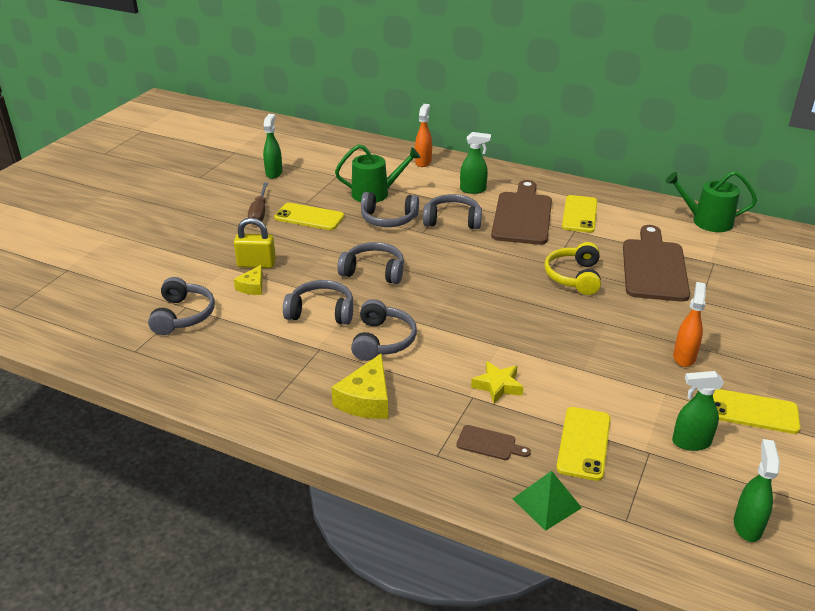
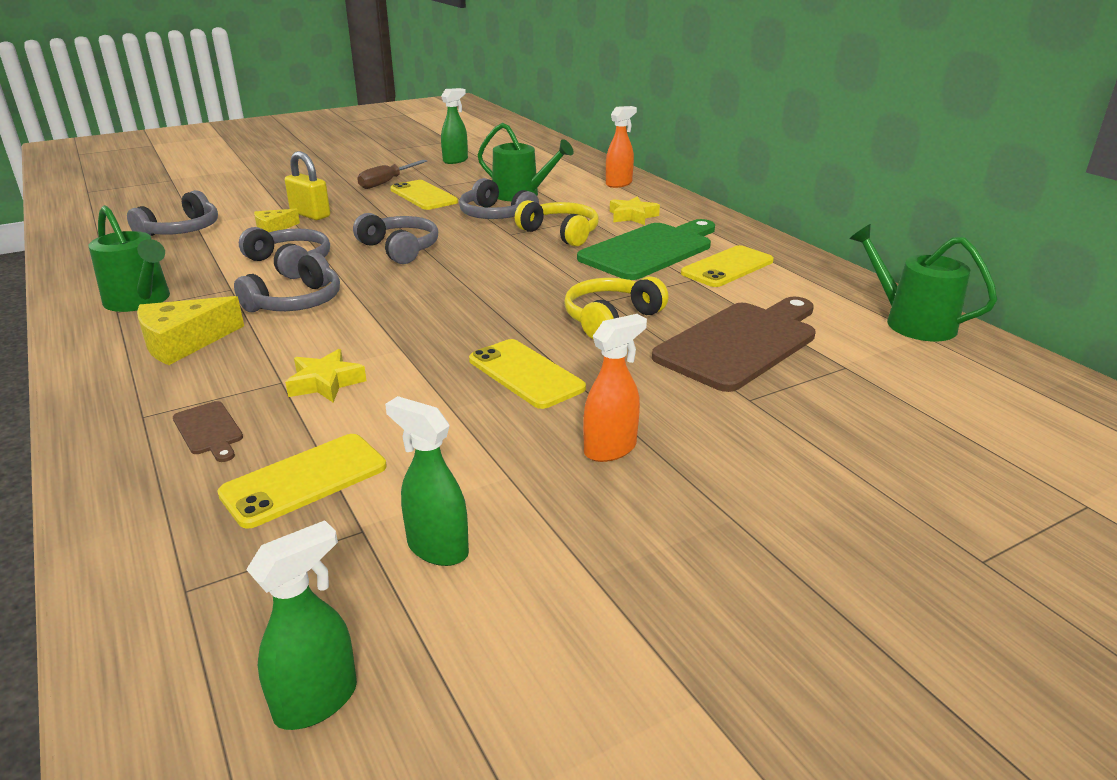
camera: 35 degrees right, 5 degrees down
(275, 384) = (140, 301): none -> green watering can
(452, 220) = (561, 233): grey headphones -> yellow headphones
(473, 190) = (632, 216): green spray bottle -> yellow star
(522, 216) = (650, 250): brown cutting board -> green cutting board
(546, 503) = (143, 519): green pyramid -> none
(750, 411) = (597, 555): yellow phone -> yellow phone (525, 374)

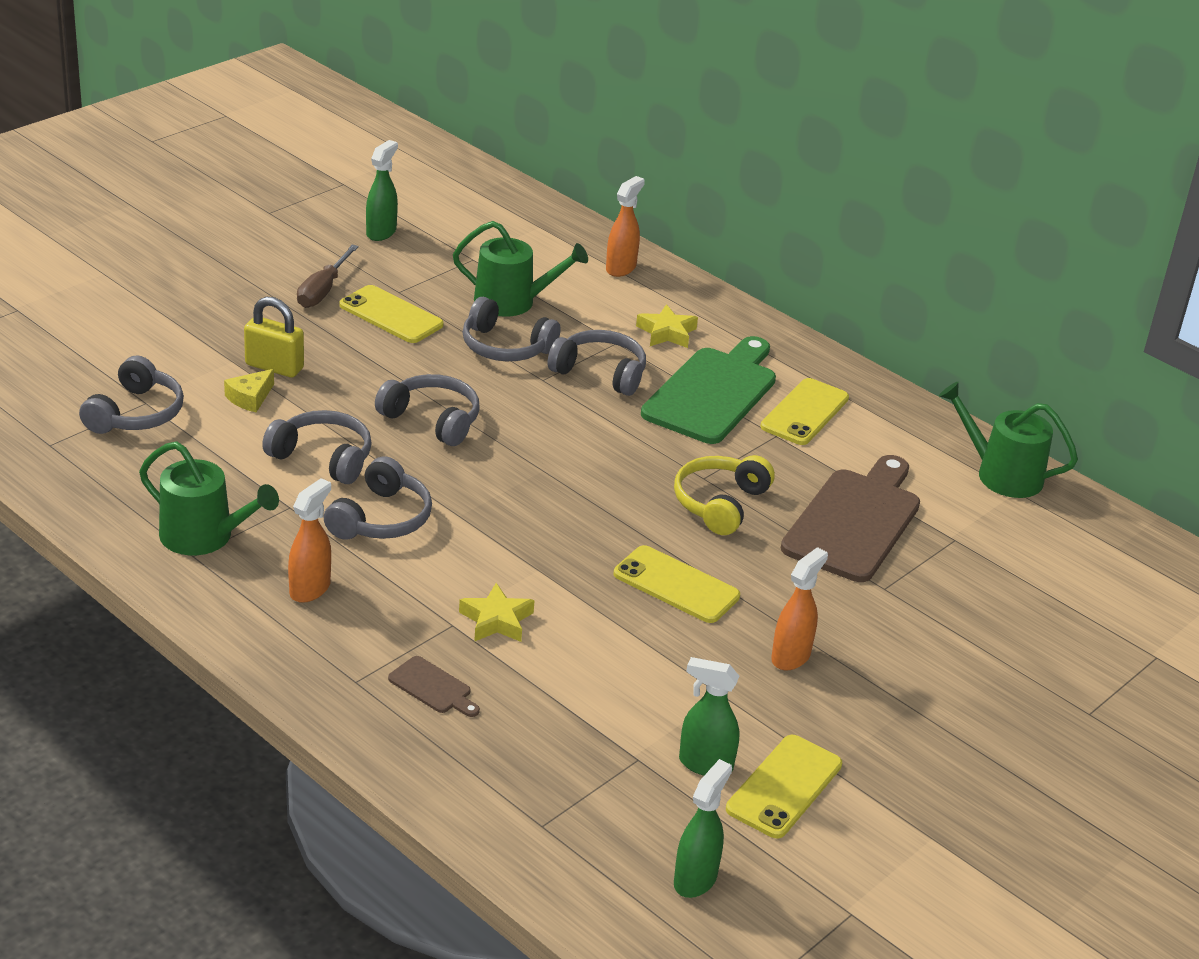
camera: 20 degrees left, 5 degrees up
(184, 342) = (310, 589): yellow cheese -> orange spray bottle
(304, 480) = (558, 723): yellow phone -> yellow phone (784, 787)
(561, 233) = (600, 373): yellow headphones -> grey headphones

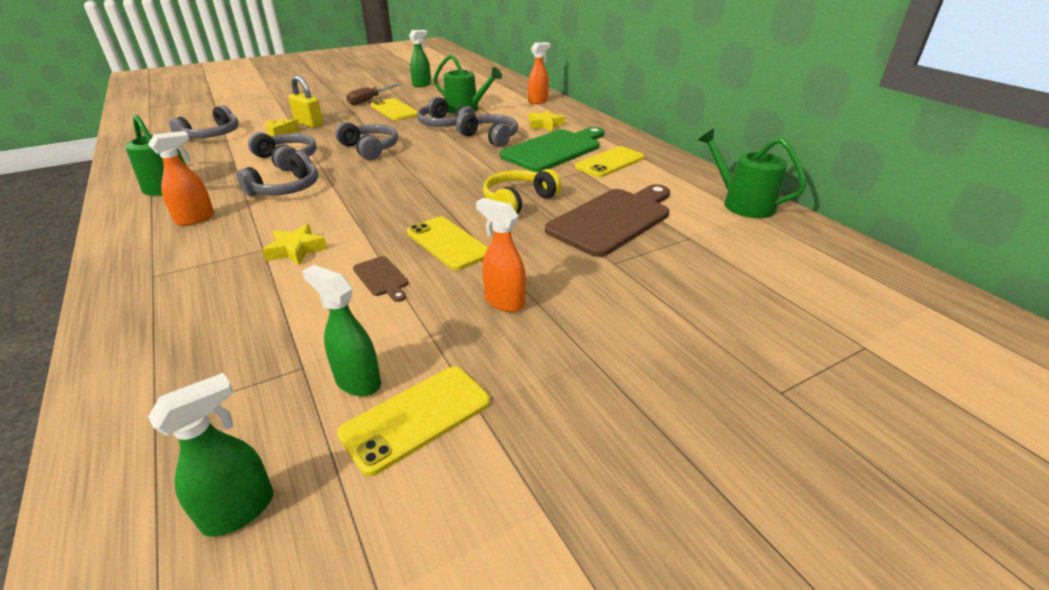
camera: 20 degrees right, 0 degrees up
(432, 687) = (200, 287): brown cutting board -> brown cutting board (382, 278)
(791, 656) = (504, 302): orange spray bottle -> orange spray bottle turned 105 degrees counterclockwise

